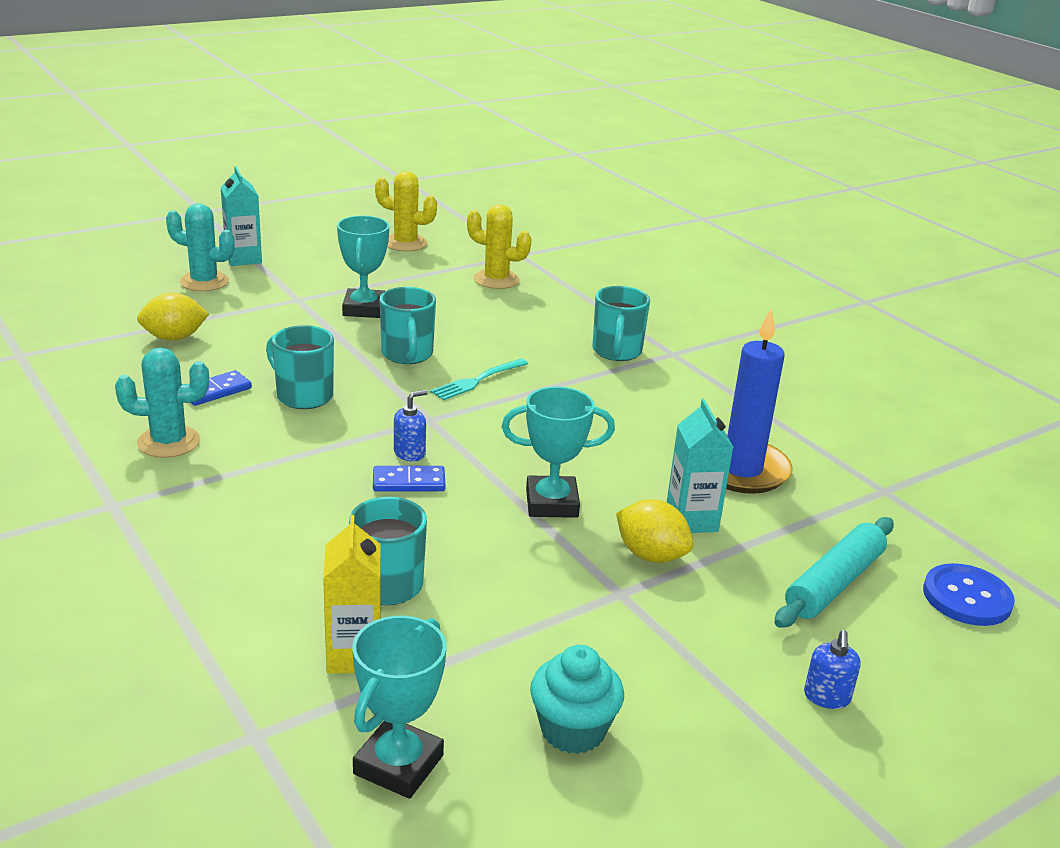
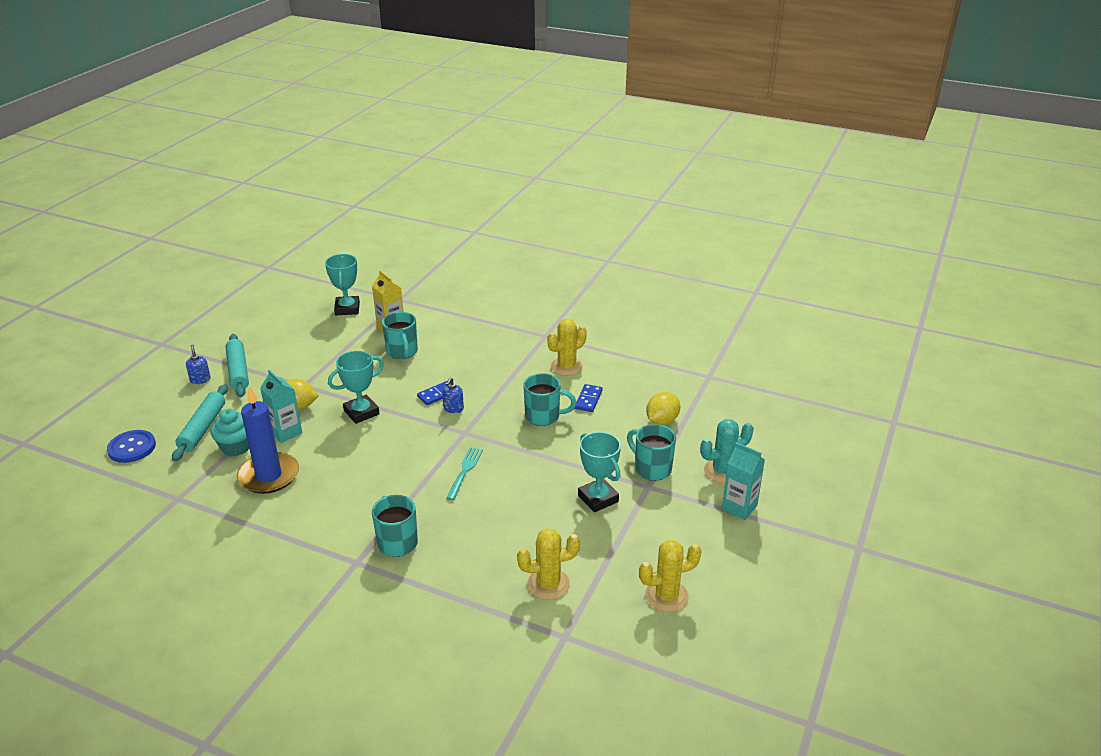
camera: 150 degrees right, 5 degrees up
(168, 442) = (566, 367): turquoise cactus -> yellow cactus
(407, 355) = (525, 471): turquoise mug -> turquoise mug (651, 469)
(573, 730) = (295, 336): turquoise cupcake -> turquoise cupcake (236, 447)
(739, 684) = (238, 371): none -> turquoise rolling pin

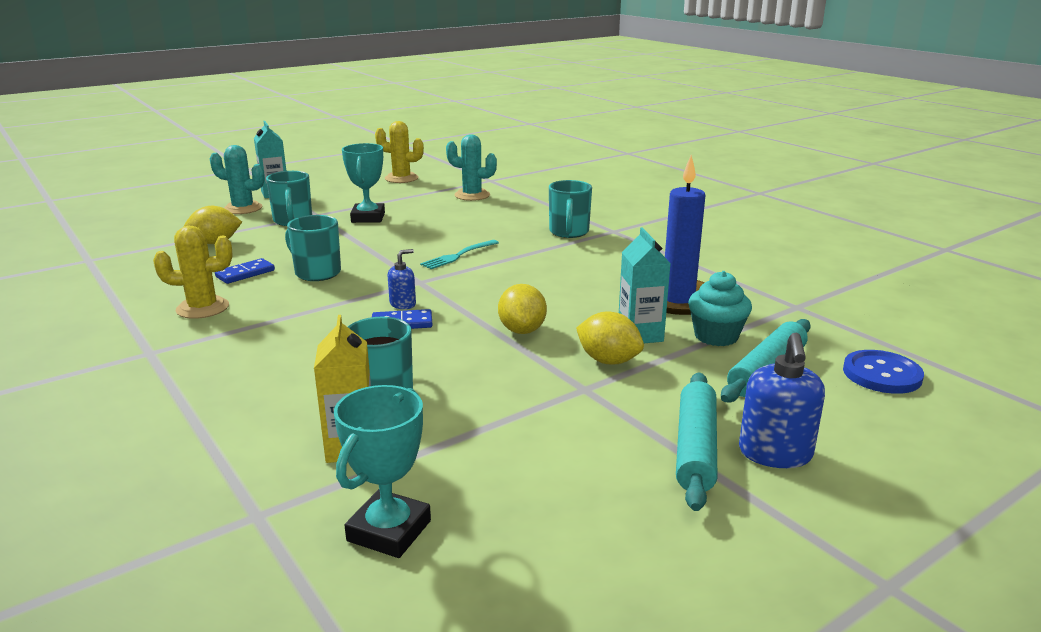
camera: 150 degrees left, 10 degrees down
(200, 380) = (775, 454): blue soap dispenser -> blue soap dispenser, size x1.72
(361, 412) = (522, 330): turquoise trophy -> yellow lemon
(548, 584) = (472, 195): yellow cactus -> turquoise cactus

